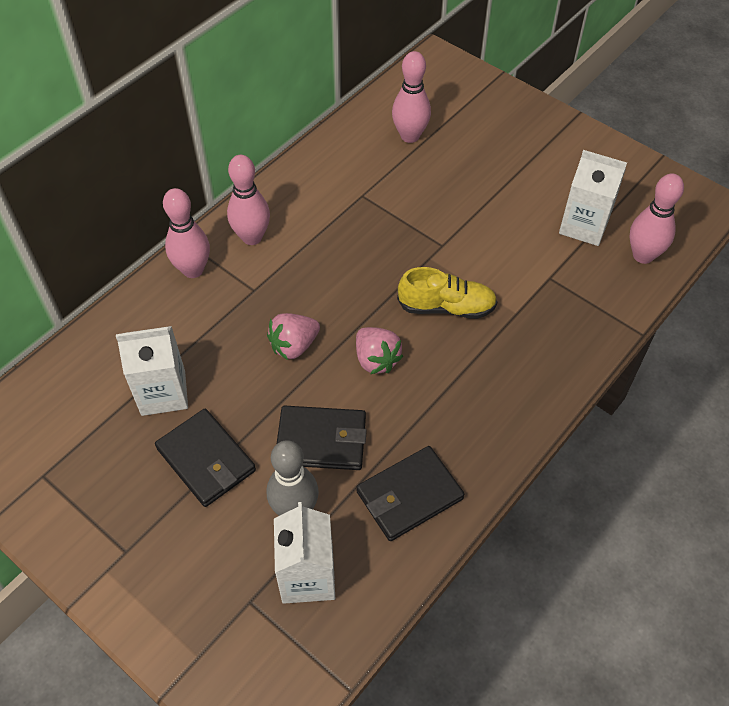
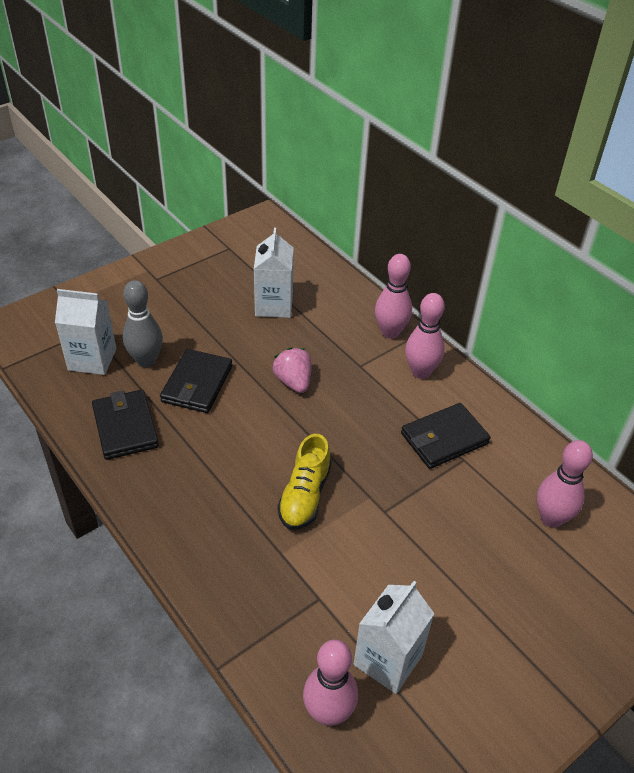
camera: 100 degrees right, 10 degrees down
(206, 460) = (207, 321): black wallet -> black wallet (444, 438)
(376, 360) = (261, 432): pink strawberry -> none

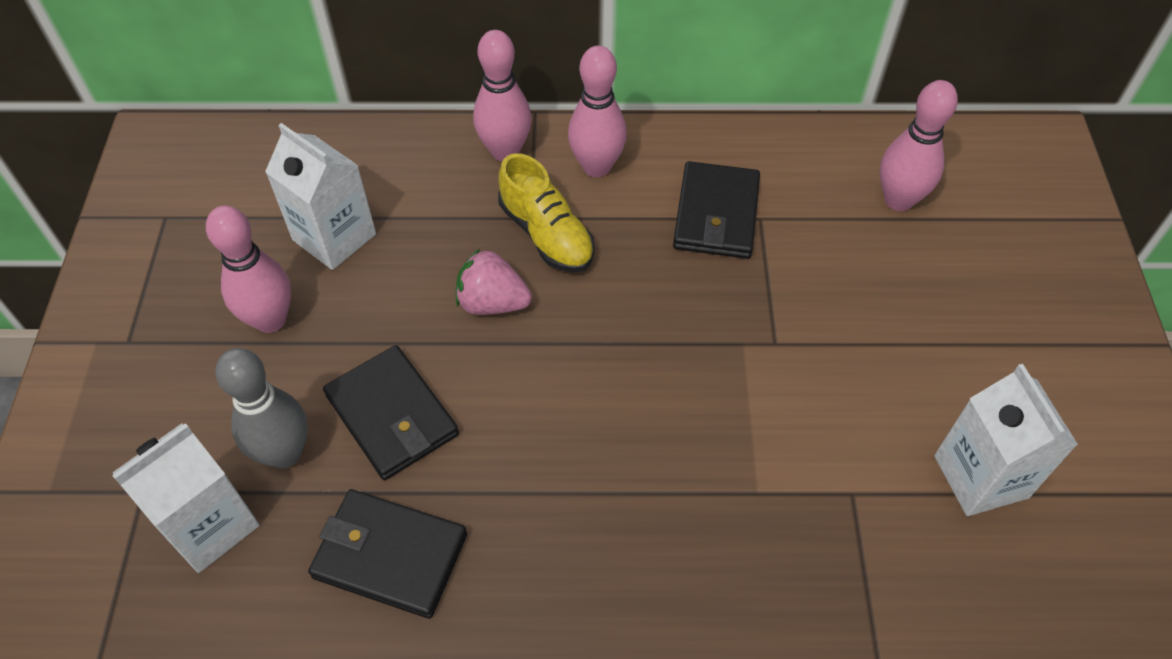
camera: 50 degrees left, 10 degrees up
(305, 496) = (689, 410): yellow shoe -> yellow shoe (546, 234)
(328, 712) = (1014, 584): pink bowling pin -> pink bowling pin (270, 320)

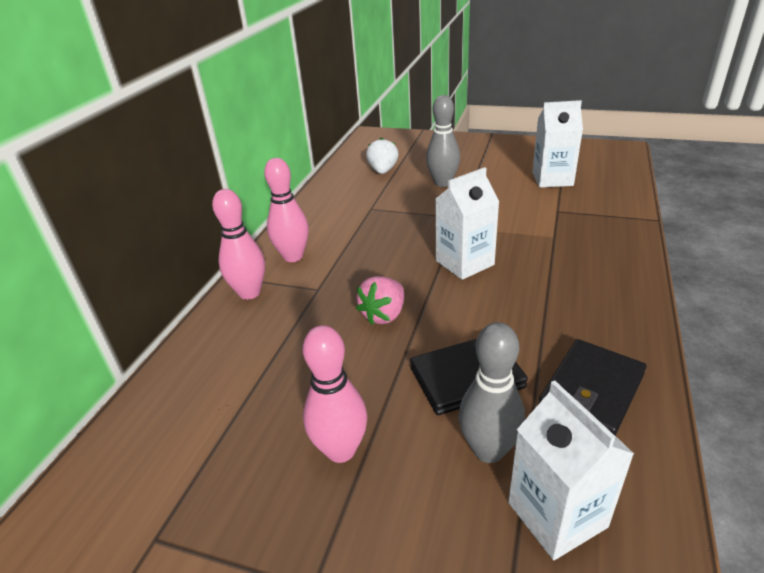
camera: 70 degrees left, 20 degrees down
(334, 237) = (271, 396): white carton -> white carton (464, 263)
(546, 234) = (337, 284): yellow shoe -> none
(716, 214) = (360, 221): black wallet -> none
(888, 298) = (443, 183): none -> grey bowling pin
(898, 200) = (383, 171): pink bowling pin -> white strawberry

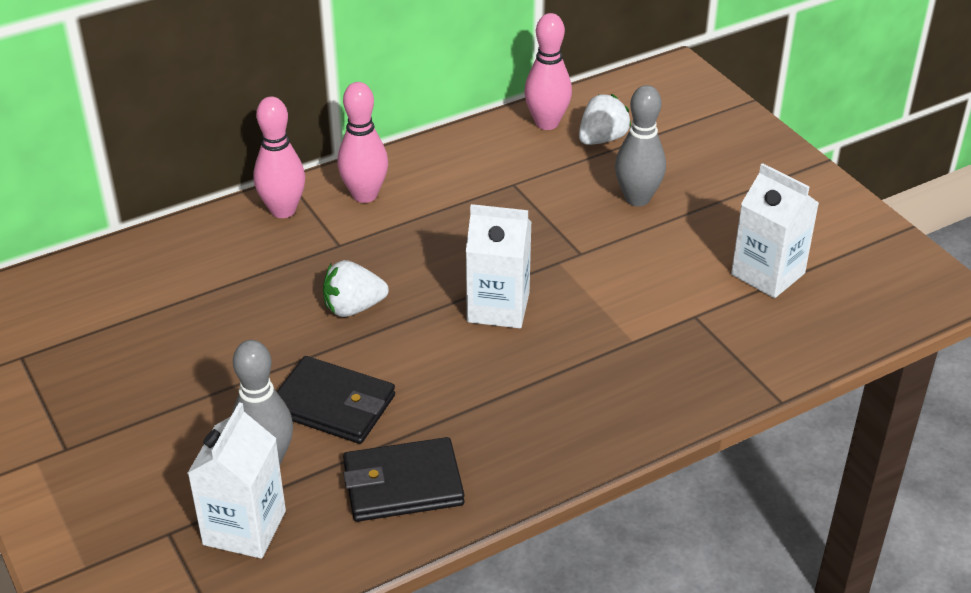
camera: 40 degrees right, 5 degrees up
(341, 450) = (180, 387): pink bowling pin -> pink bowling pin (547, 123)
(384, 315) = (353, 308): pink strawberry -> white strawberry

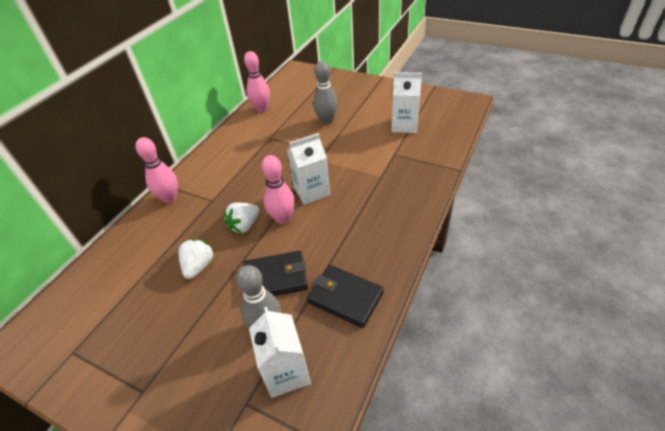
camera: 30 degrees left, 5 degrees up
(365, 195) = (205, 173): pink bowling pin -> pink bowling pin (283, 219)
(402, 484) = (345, 297): black wallet -> black wallet turned 75 degrees clockwise
(602, 139) = (290, 105): white strawberry -> white strawberry (199, 266)

